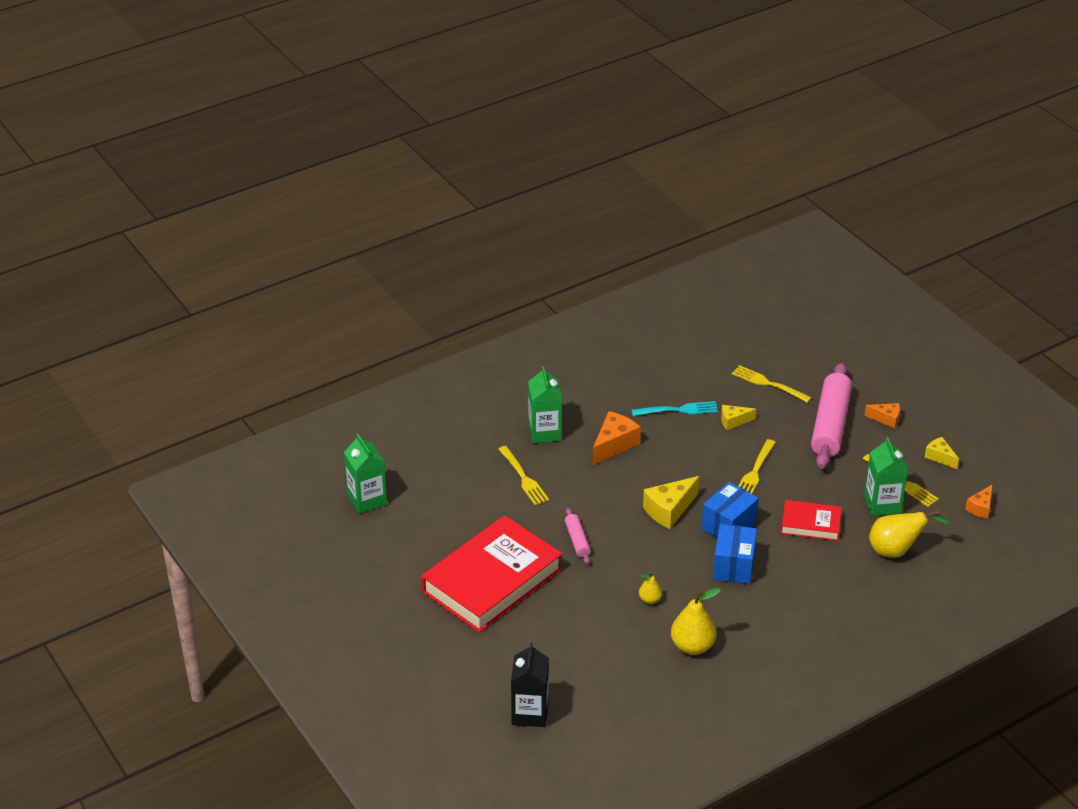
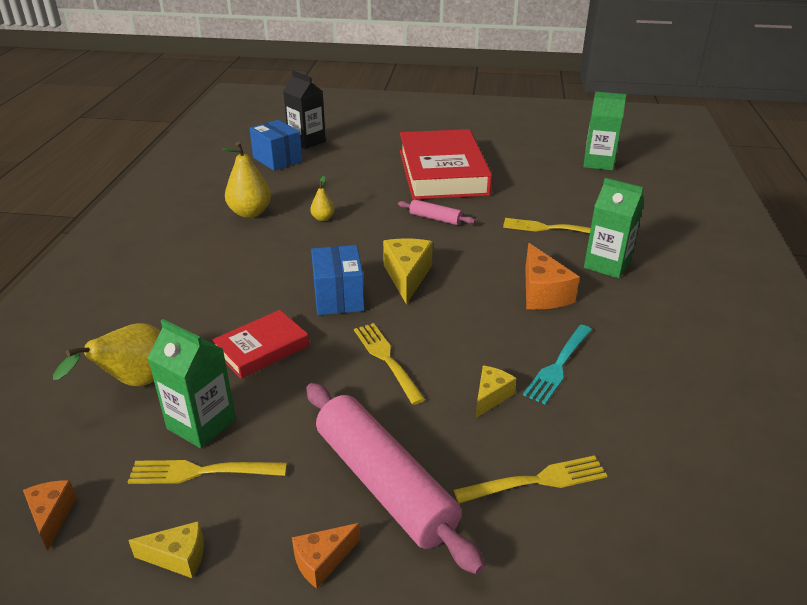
camera: 130 degrees right, 5 degrees down
(733, 566) = (289, 272): blue box -> blue box (277, 159)

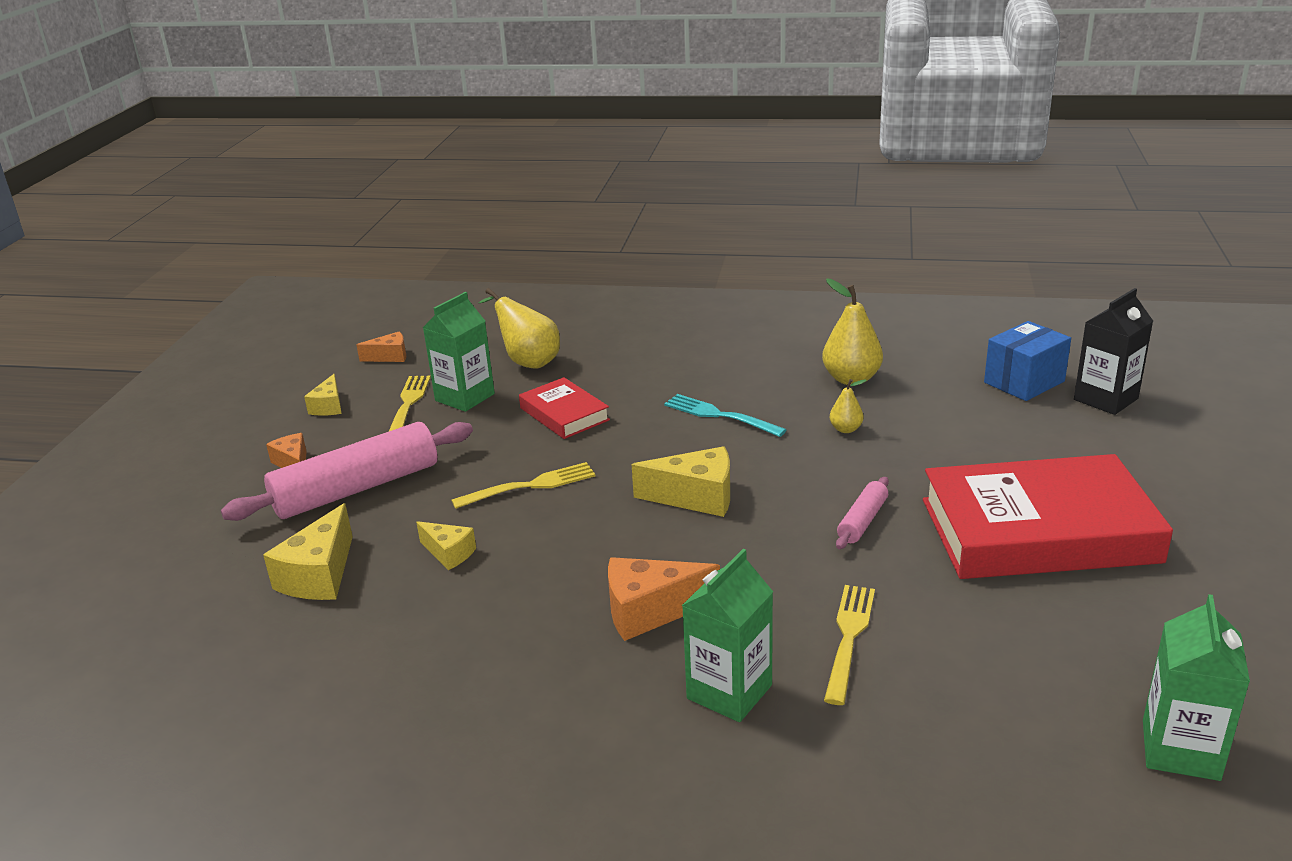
camera: 95 degrees right, 5 degrees down
(338, 297) = (652, 451): blue box -> none
(537, 481) = (319, 575): yellow fork -> yellow cheese
(558, 366) = (488, 609): turquoise fork -> turquoise fork (719, 415)

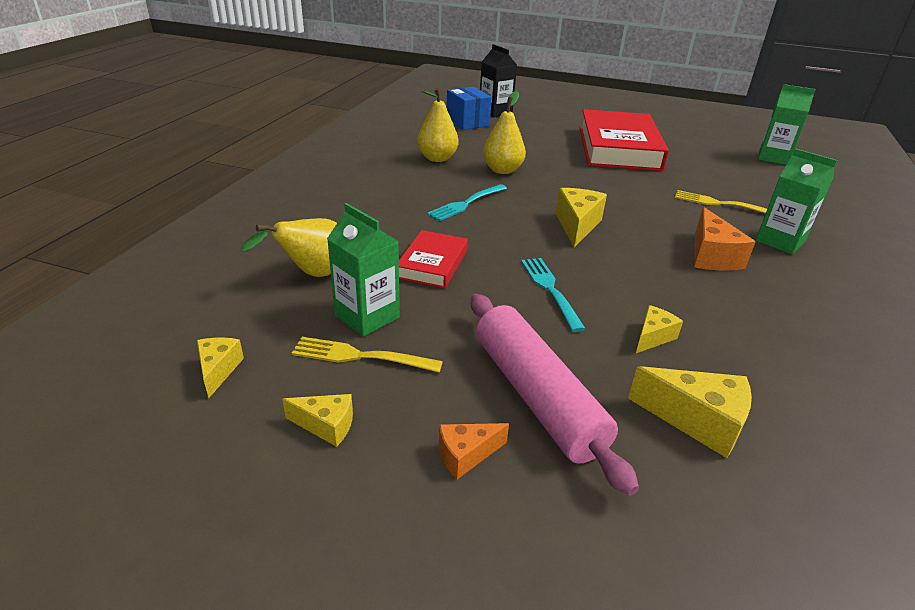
camera: 85 degrees left, 5 degrees up
(390, 357) = (218, 370): orange cheese -> yellow cheese
(530, 486) = (550, 290): yellow fork -> turquoise fork
(564, 414) = (432, 264): red book -> red book turned 45 degrees counterclockwise
(846, 429) = (502, 170): yellow pear -> yellow pear, size x1.90
(862, 521) = (608, 183): pink rolling pin -> none

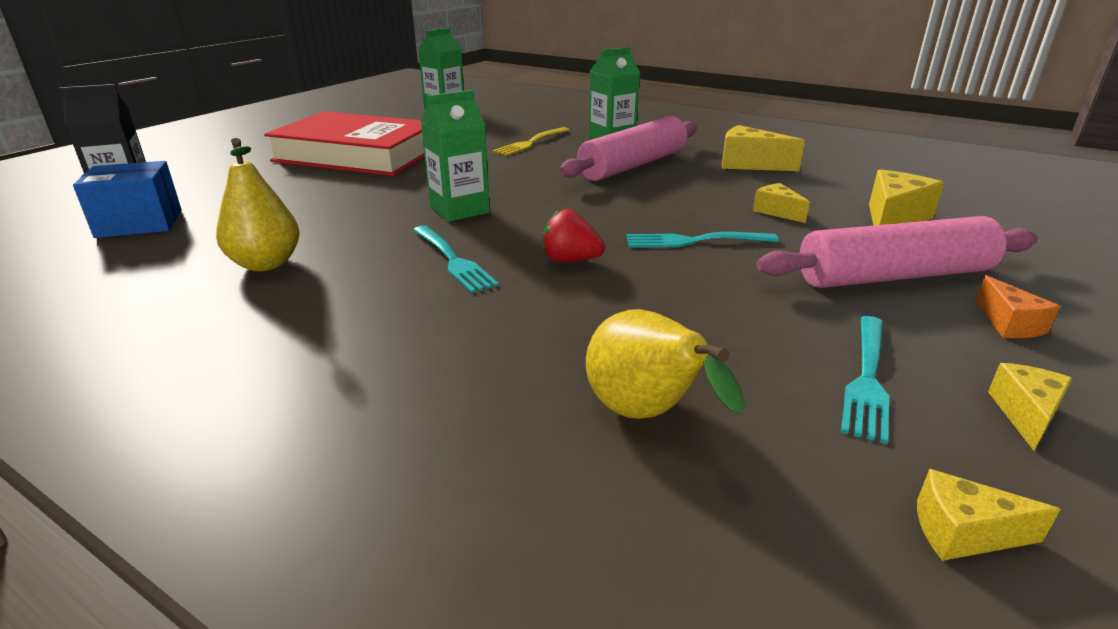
camera: 75 degrees left, 5 degrees down
(361, 356) = (867, 378): yellow fork -> turquoise fork
(367, 316) = (769, 367): green carton -> green carton (459, 210)
(432, 264) = (627, 304): red book -> none
(486, 240) = (570, 260): none -> red strawberry
(502, 170) = (361, 223): yellow pear -> none
(577, 225) = (550, 206): yellow cheese -> yellow cheese (749, 164)
(711, 256) = (633, 165): orange cheese -> pink rolling pin

